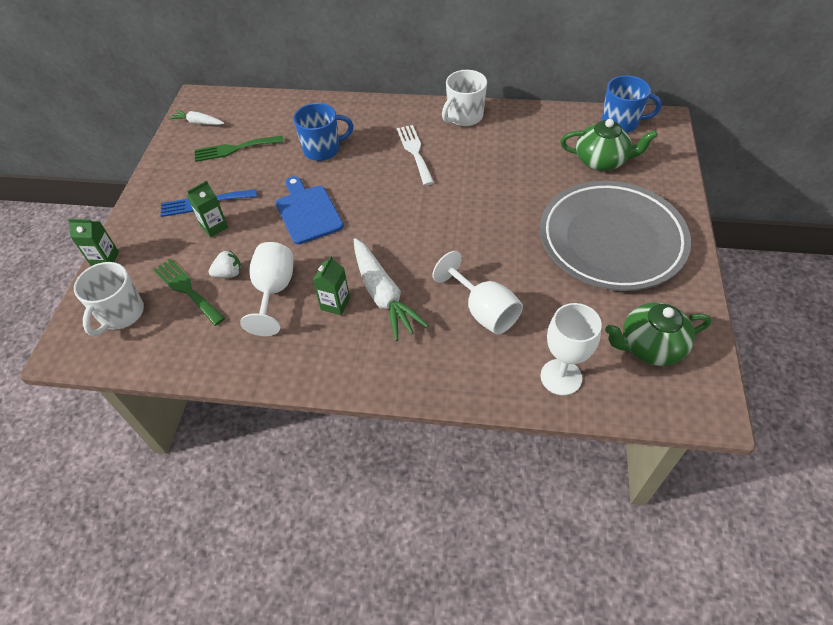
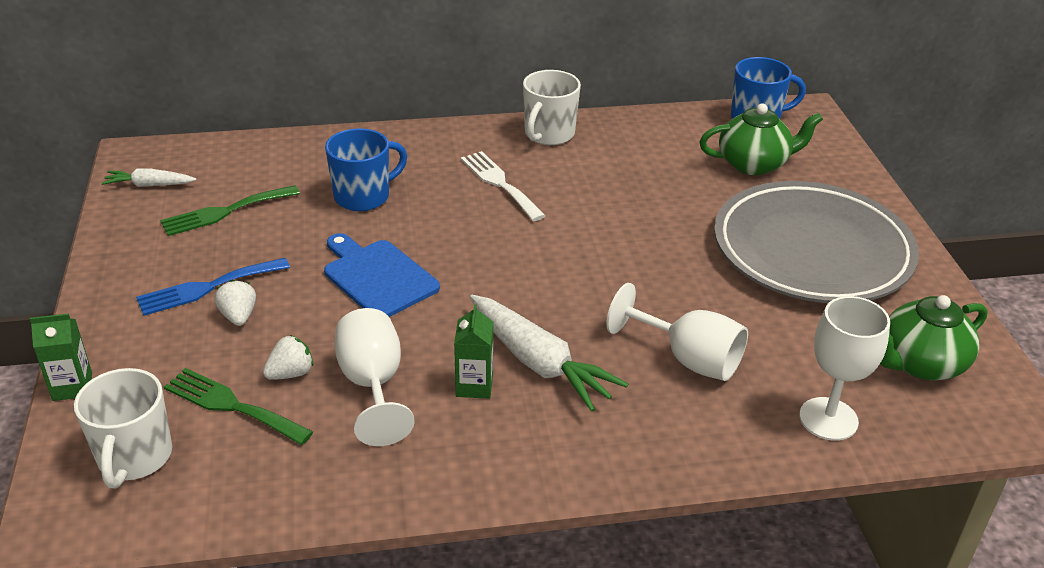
camera: 20 degrees left, 15 degrees down
(214, 227) = (238, 316): green carton -> white strawberry

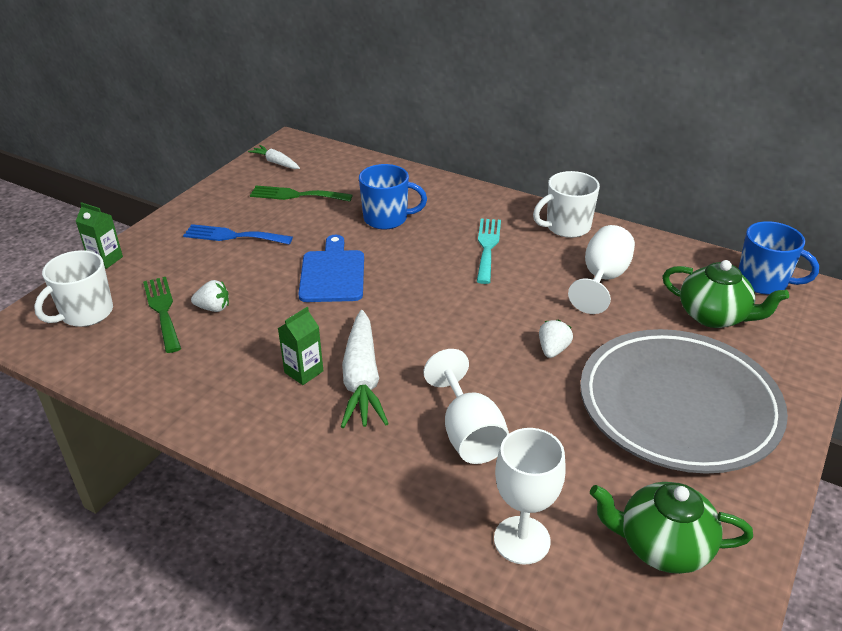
camera: 40 degrees right, 0 degrees up
(238, 316) = (228, 260): white strawberry -> white strawberry (553, 350)
(373, 385) = (247, 339): white goblet -> white goblet (602, 279)
(500, 183) = (487, 247): white fork -> turquoise fork

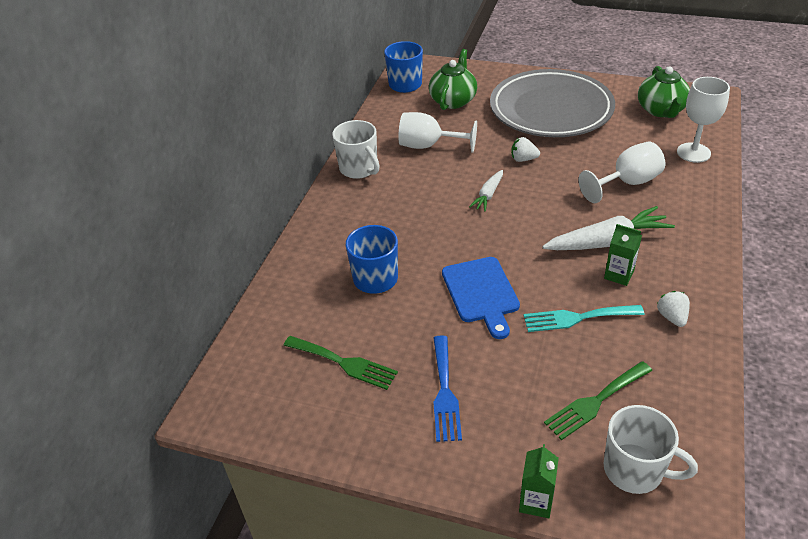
camera: 100 degrees left, 5 degrees up
(213, 308) = (572, 362): white strawberry -> white strawberry (672, 317)
(276, 163) = (268, 408): white carrot -> white carrot (488, 195)
(296, 195) = (344, 363): green fork -> green fork turned 60 degrees counterclockwise
(332, 273) = (481, 293): blue cutting board -> blue cutting board turned 90 degrees counterclockwise
(487, 247) = (404, 206): turquoise fork -> turquoise fork (577, 318)

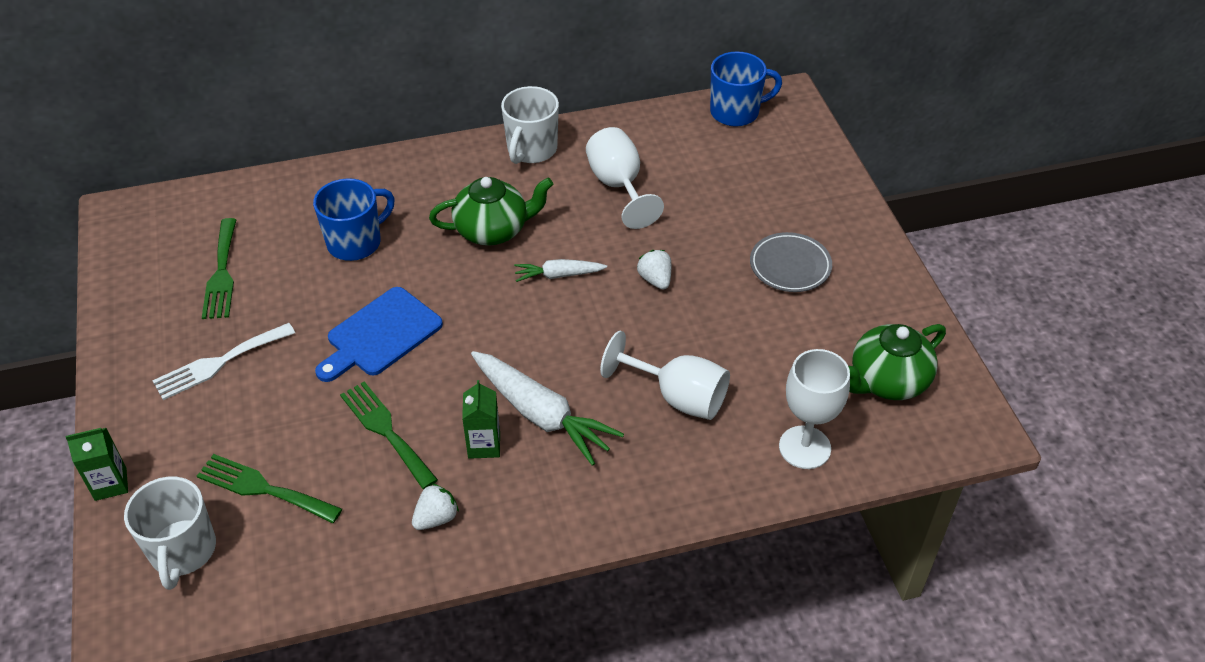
camera: 55 degrees right, 5 degrees up
(445, 392) = (219, 363): blue fork -> white fork
(453, 100) = (734, 168): green teapot -> green teapot (493, 230)
(551, 110) = (790, 266): grey plate -> grey plate, size x0.43
(577, 318) = (386, 431): turquoise fork -> green fork

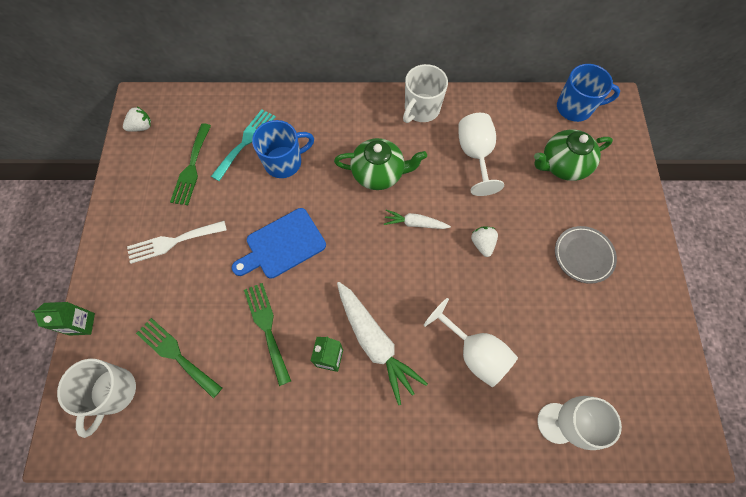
camera: 15 degrees right, 20 degrees up
(293, 229) = (246, 142): none -> turquoise fork
(436, 518) = (283, 412): white strawberry -> white strawberry (141, 127)
(887, 381) = (632, 379): green teapot -> green teapot (562, 165)

